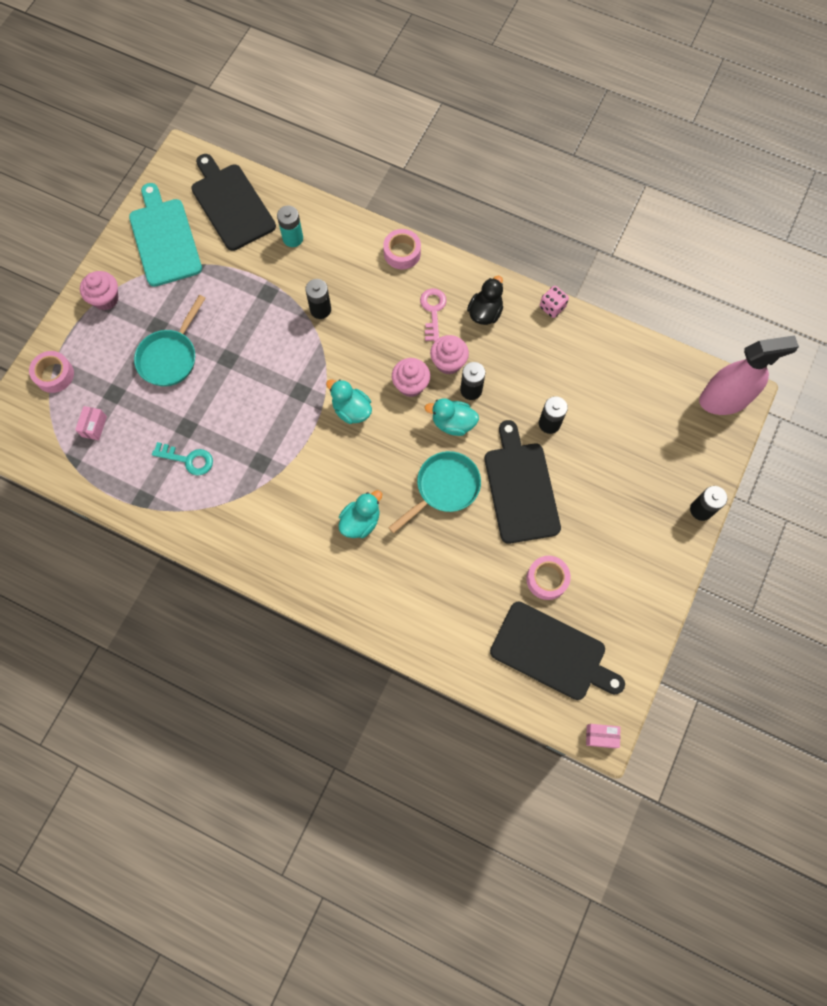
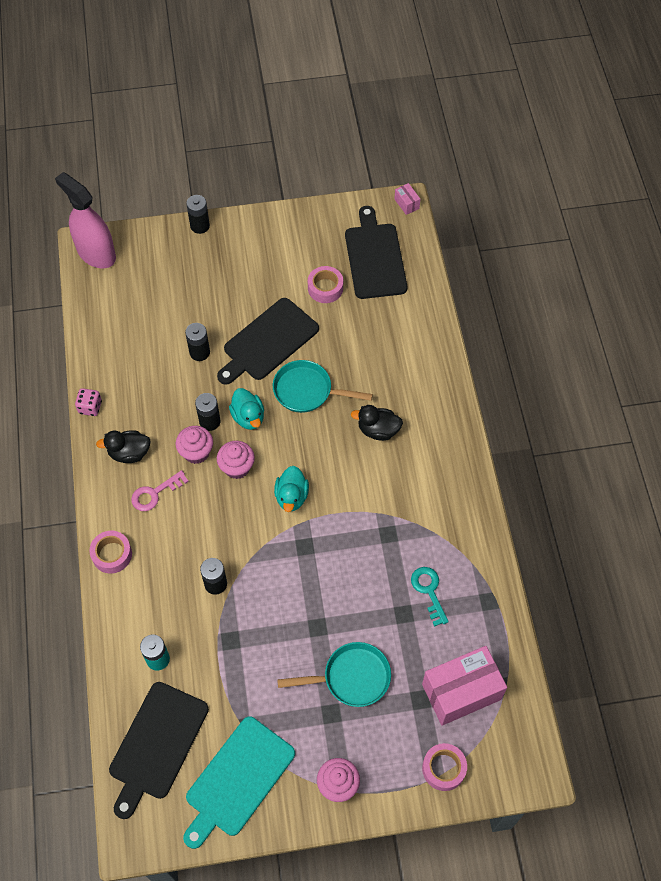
camera: 125 degrees left, 10 degrees down
(94, 426) = (461, 692): pink box -> pink box, size x2.35
(360, 521) = (378, 430): turquoise duck -> black duck

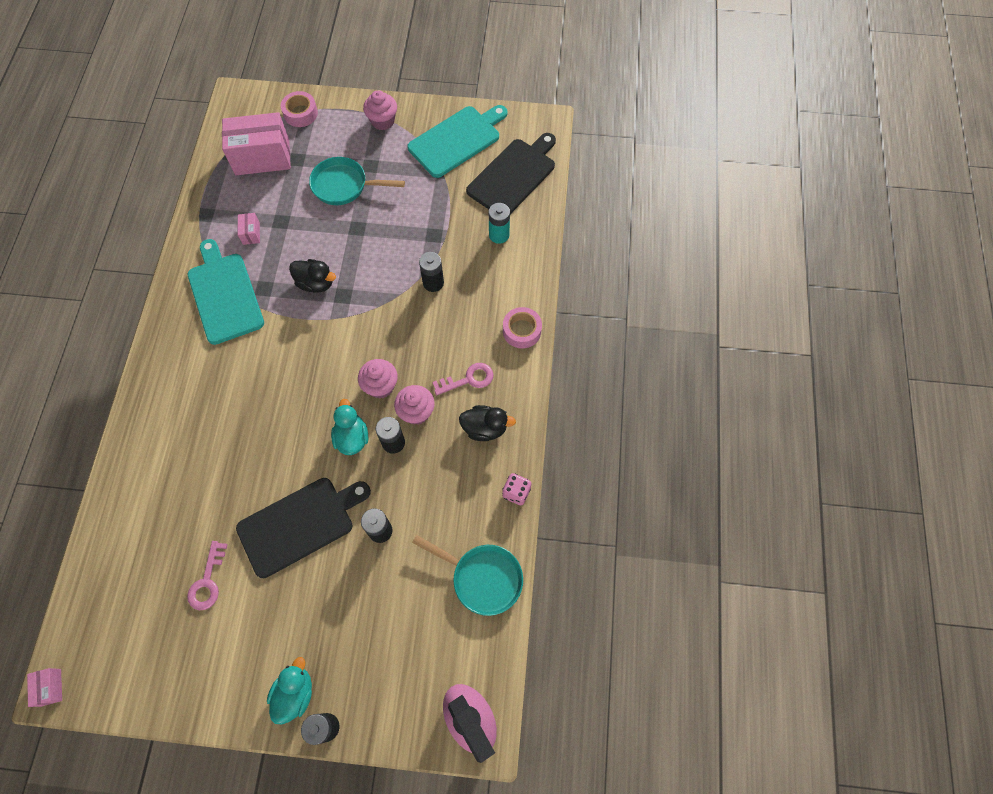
camera: 165 degrees left, 5 degrees up
(291, 496) = (338, 344): turquoise duck -> turquoise duck (295, 693)
(307, 391) = (280, 451): turquoise pan -> turquoise pan (482, 578)
(325, 288) = (207, 581): pink tape -> pink key
(375, 257) = (130, 610): black cutting board -> none
(378, 430) = (227, 389): black duck -> black duck (316, 283)
(424, 517) = (224, 295): none -> turquoise cutting board
(429, 591) = (251, 233): turquoise key -> pink box

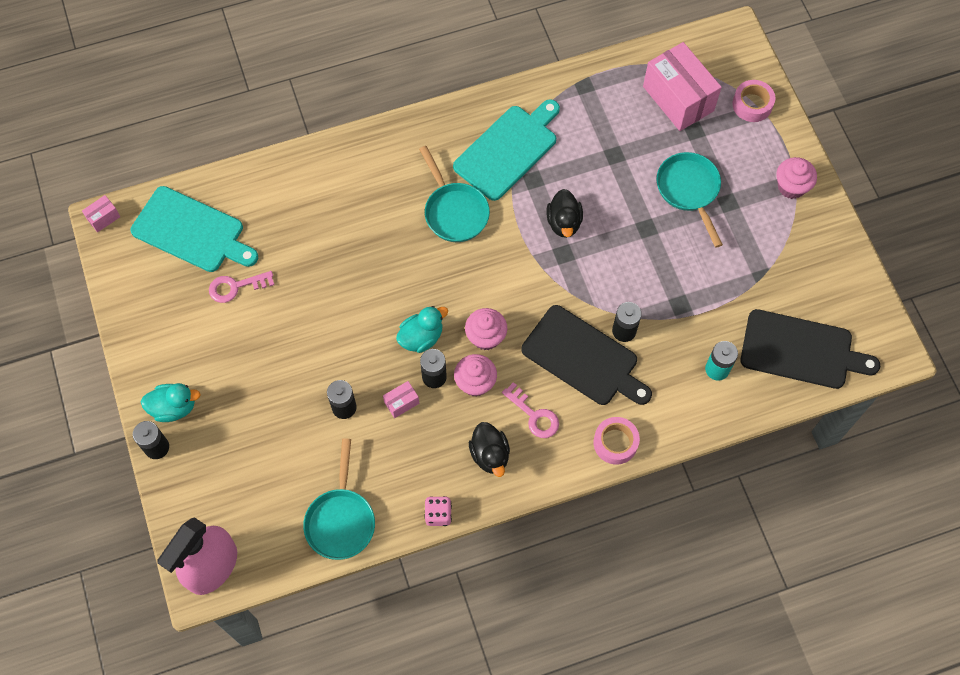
camera: 65 degrees right, 0 degrees up
(251, 233) = (586, 136): pink box -> pink box (401, 402)
(253, 361) = (454, 211): none -> turquoise pan
(300, 524) = (319, 335): black cutting board -> black cutting board (583, 358)
(457, 140) = (812, 271): turquoise cutting board -> turquoise cutting board (192, 231)

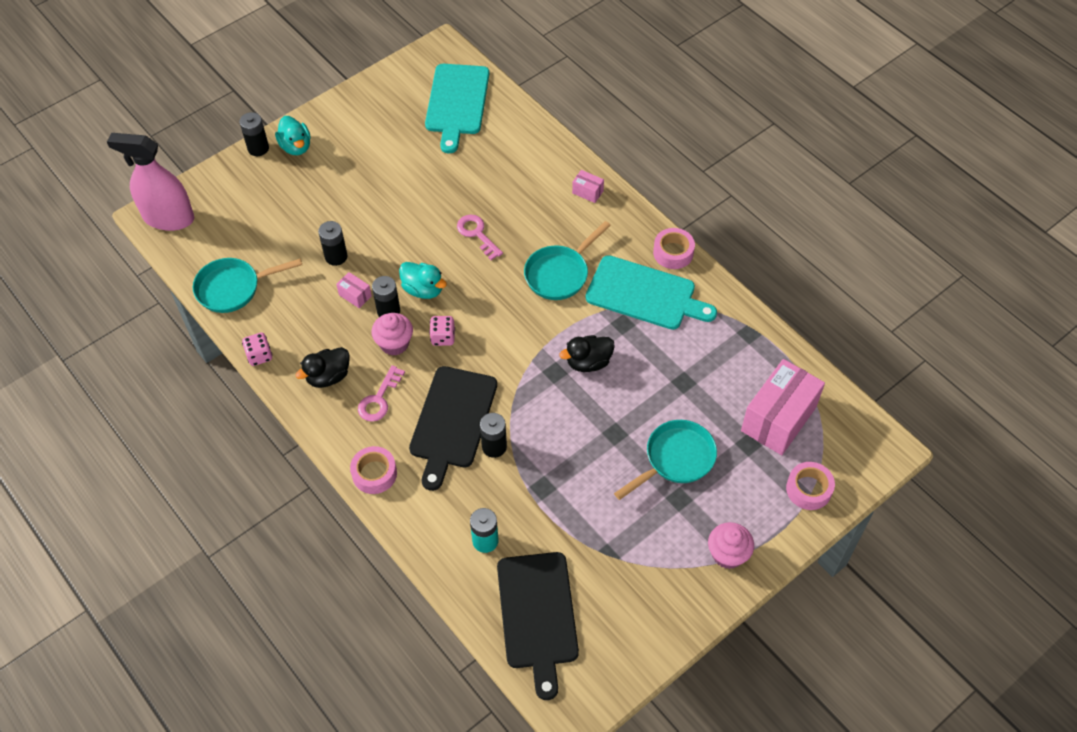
camera: 70 degrees right, 10 degrees down
(103, 218) = (444, 46): pink box -> pink box (587, 192)
(236, 287) = (418, 148): pink key -> pink key (477, 234)
(471, 110) = (673, 253): none -> pink tape
(486, 337) = (443, 337): pink cupcake -> pink dice

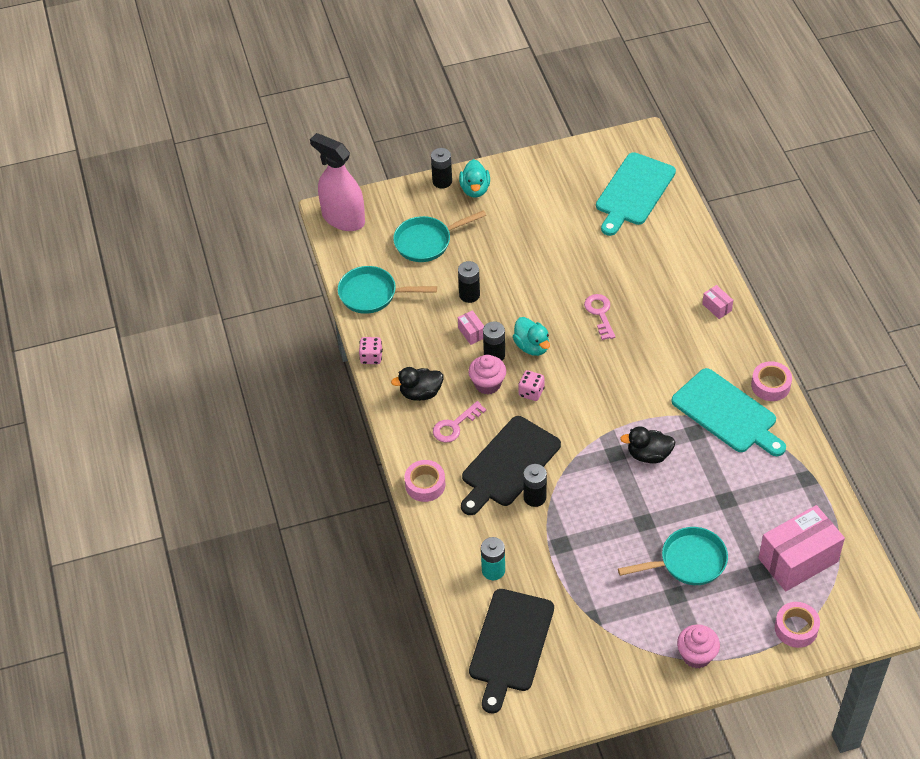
camera: 25 degrees right, 5 degrees down
(560, 273) = (658, 371): turquoise pan -> turquoise pan (427, 242)

